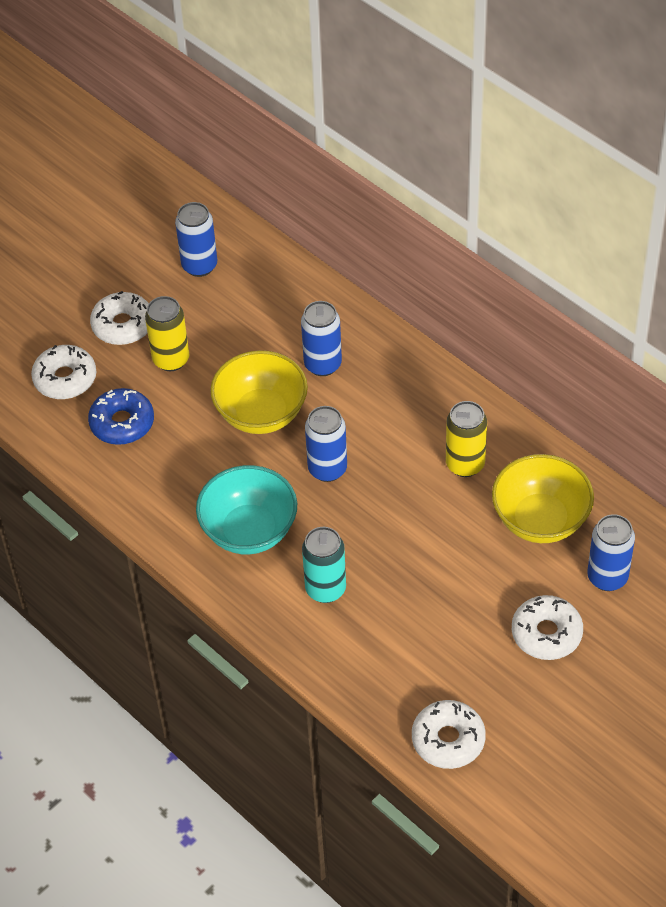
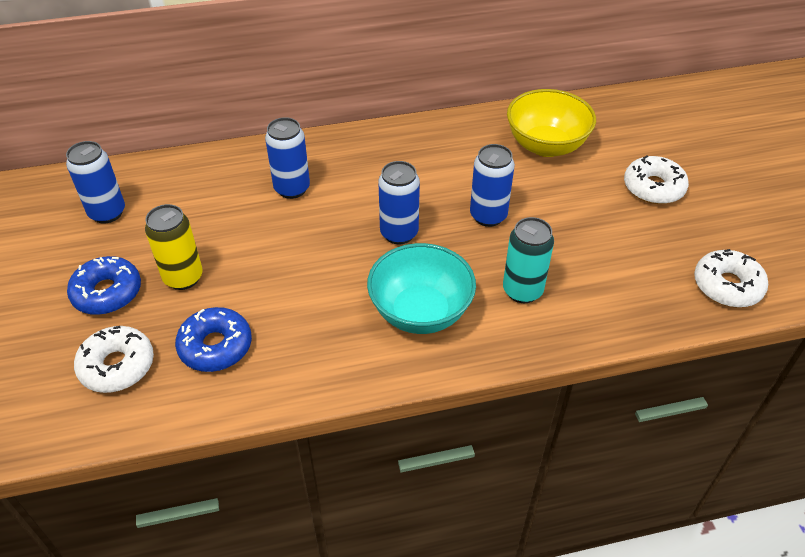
camera: 60 degrees left, 5 degrees down
(123, 325) = (107, 293): white donut -> blue donut
(261, 413) = (303, 246): yellow bowl -> none
(465, 464) = (463, 159): yellow can -> none
(607, 577) = (622, 138): blue can -> blue can (488, 216)

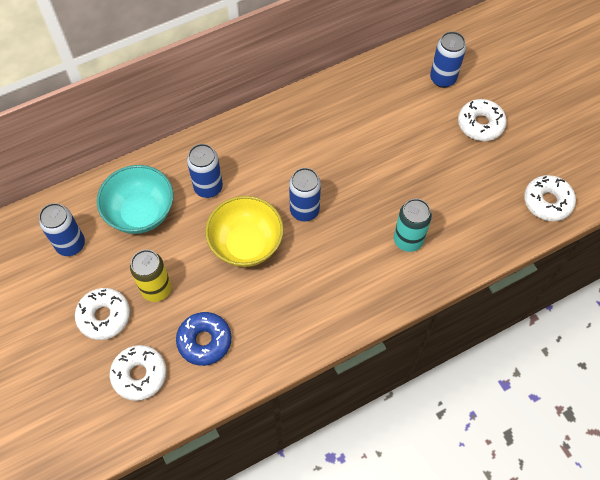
camera: 15 degrees left, 15 degrees up
(107, 293) = (104, 316): blue donut -> white donut
(420, 312) = (341, 276): turquoise bowl -> turquoise bowl (141, 213)
(488, 216) = (366, 179): blue can -> blue can (443, 79)
(546, 145) = (391, 101): yellow bowl -> yellow bowl (246, 244)

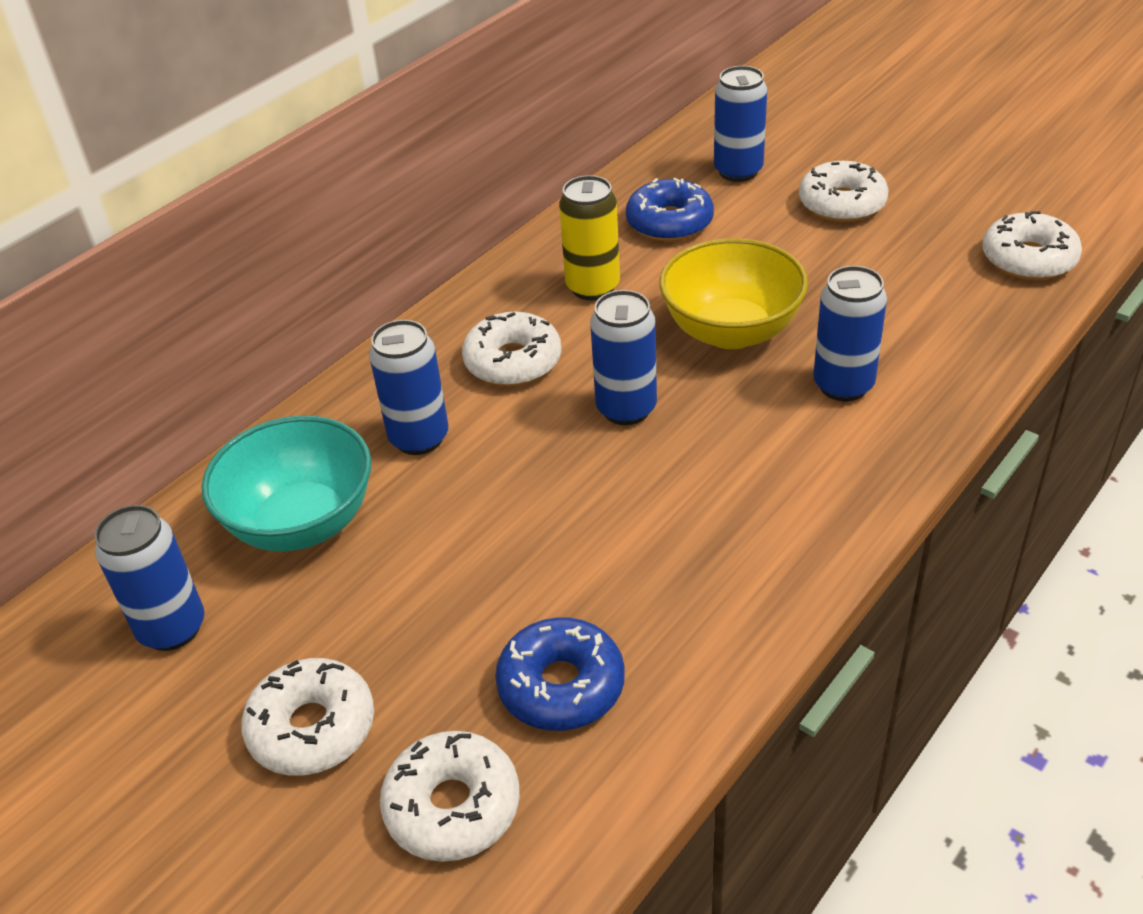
camera: 20 degrees left, 20 degrees down
(156, 289) = (404, 635): yellow can -> yellow can (593, 287)
(246, 244) = (547, 496): yellow bowl -> yellow bowl (731, 331)
(269, 160) = (513, 361): none -> white donut
(388, 101) = (669, 222): none -> blue donut
(408, 240) = (843, 385): turquoise can -> blue can

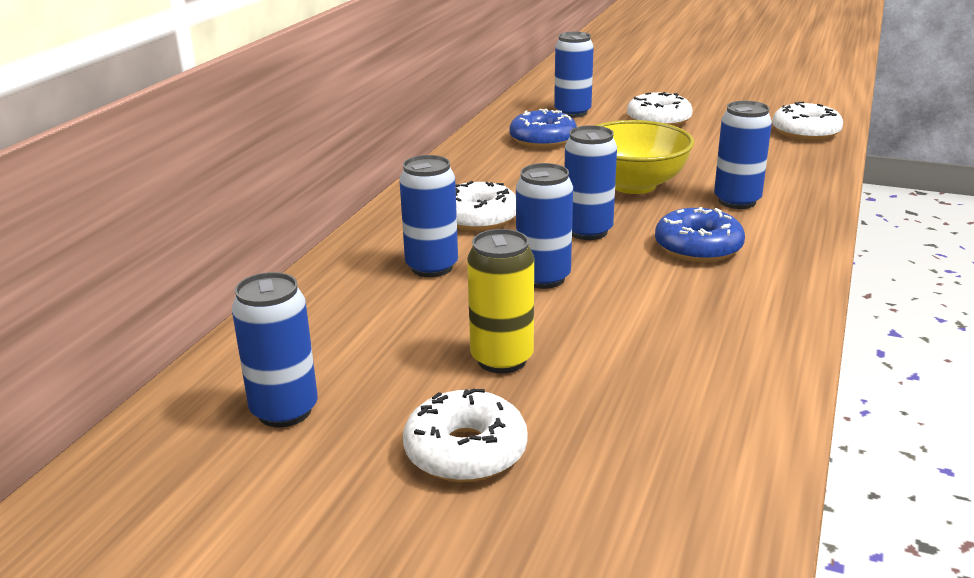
camera: 20 degrees left, 15 degrees down
(302, 522) = (363, 328): turquoise bowl -> none
(452, 806) = (632, 477): white donut -> none
(530, 481) = (543, 278): none -> blue can
(561, 686) = (663, 387): blue donut -> blue donut (698, 247)
(593, 287) = (511, 175): yellow can -> yellow can (502, 359)

